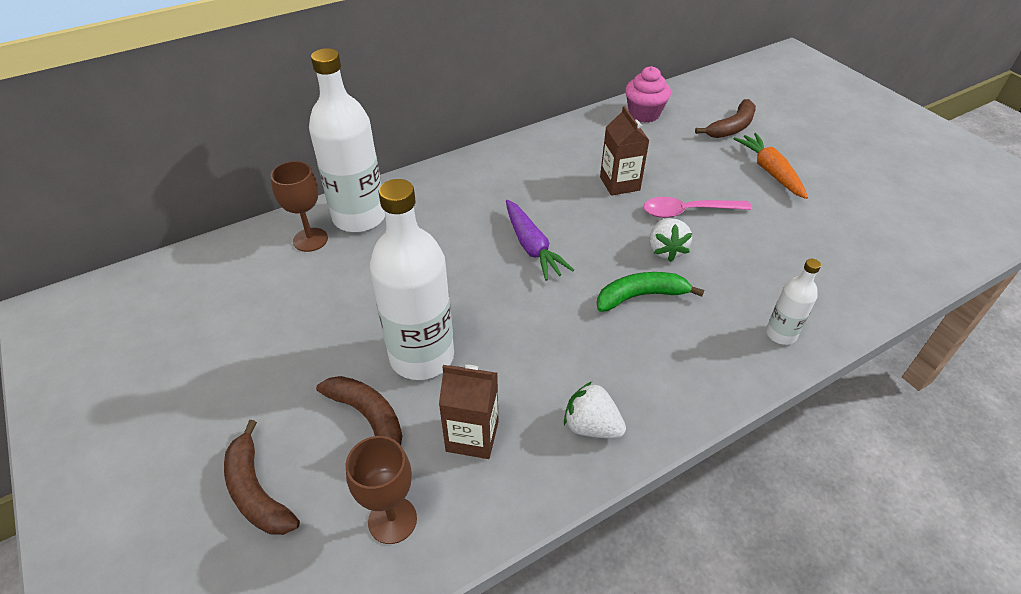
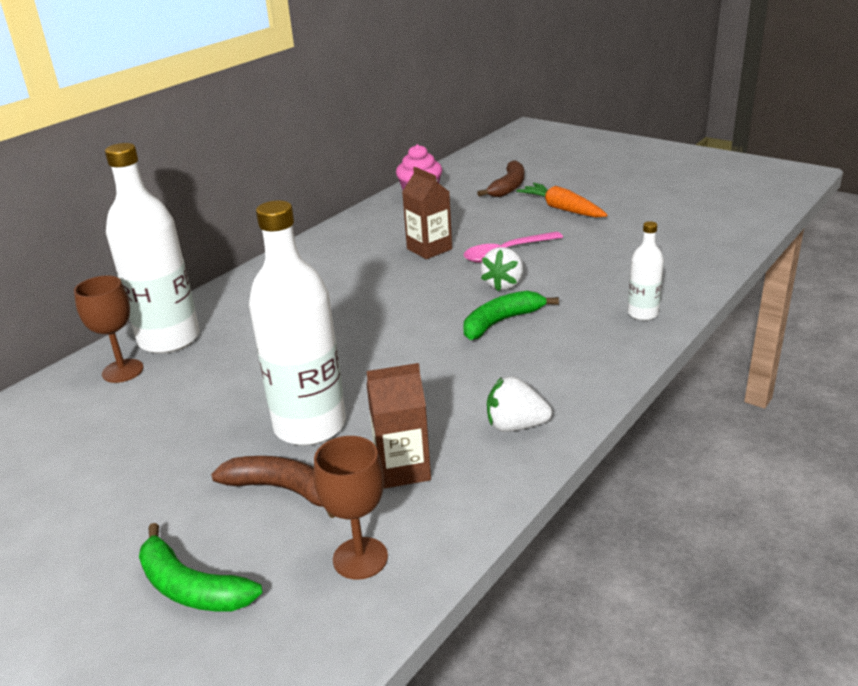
camera: 20 degrees left, 15 degrees down
(257, 491) = (191, 587): brown banana -> green banana
(532, 247) = (372, 315): purple carrot -> none
(666, 250) = (503, 284): white strawberry -> white strawberry turned 45 degrees clockwise

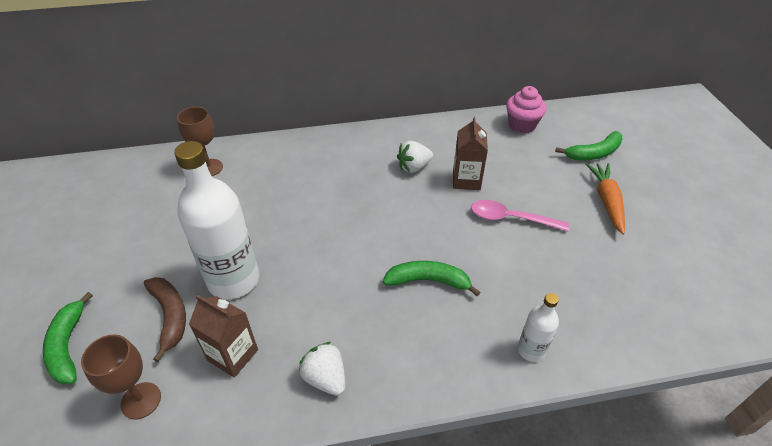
camera: 40 degrees right, 15 degrees up
(169, 339) = (252, 159): white bottle -> none
(503, 284) = (472, 247): white strawberry -> white strawberry (414, 167)
(508, 187) = (594, 153): brown banana -> green banana

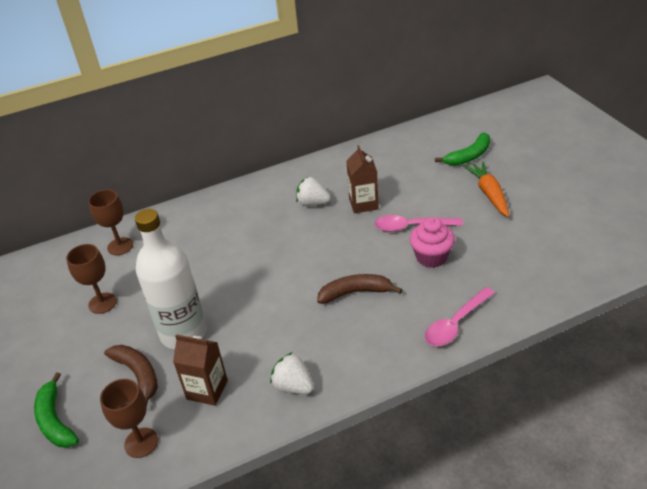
camera: 10 degrees left, 5 degrees down
(168, 224) = (102, 303): none -> brown goblet
(414, 167) = (313, 203): white strawberry -> white strawberry turned 60 degrees clockwise
(428, 281) = (355, 292): green banana -> brown banana
(522, 125) = (399, 145): pink cupcake -> pink cupcake (431, 257)
(531, 350) = (456, 323): white bottle -> pink spoon

